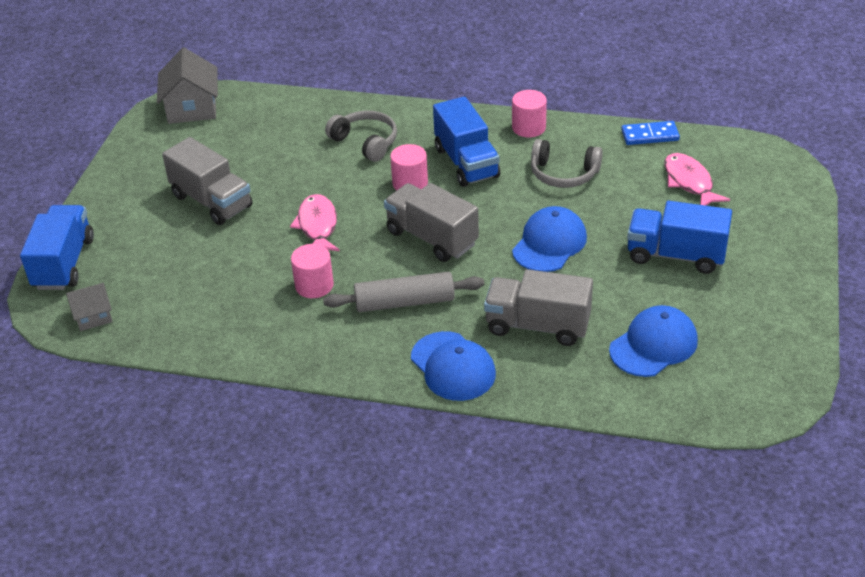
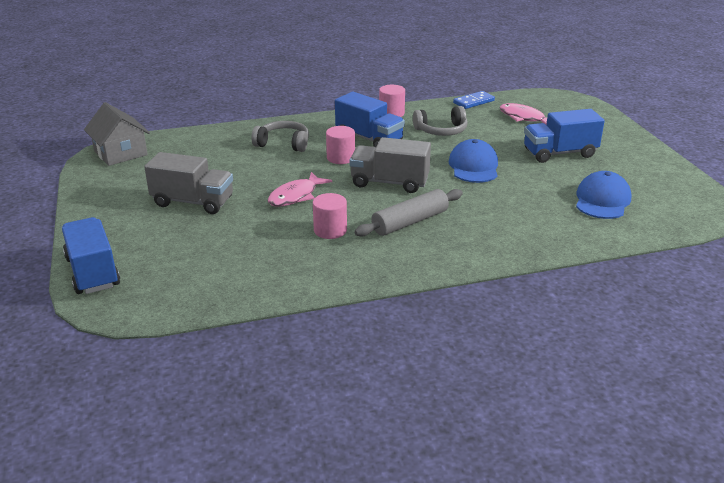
camera: 30 degrees left, 10 degrees down
(93, 316) = (155, 299): grey house -> none
(317, 226) = (295, 196): pink fish -> pink fish turned 105 degrees counterclockwise
(453, 366) = (486, 248): blue cap -> none
(537, 325) = (517, 210): grey truck -> none

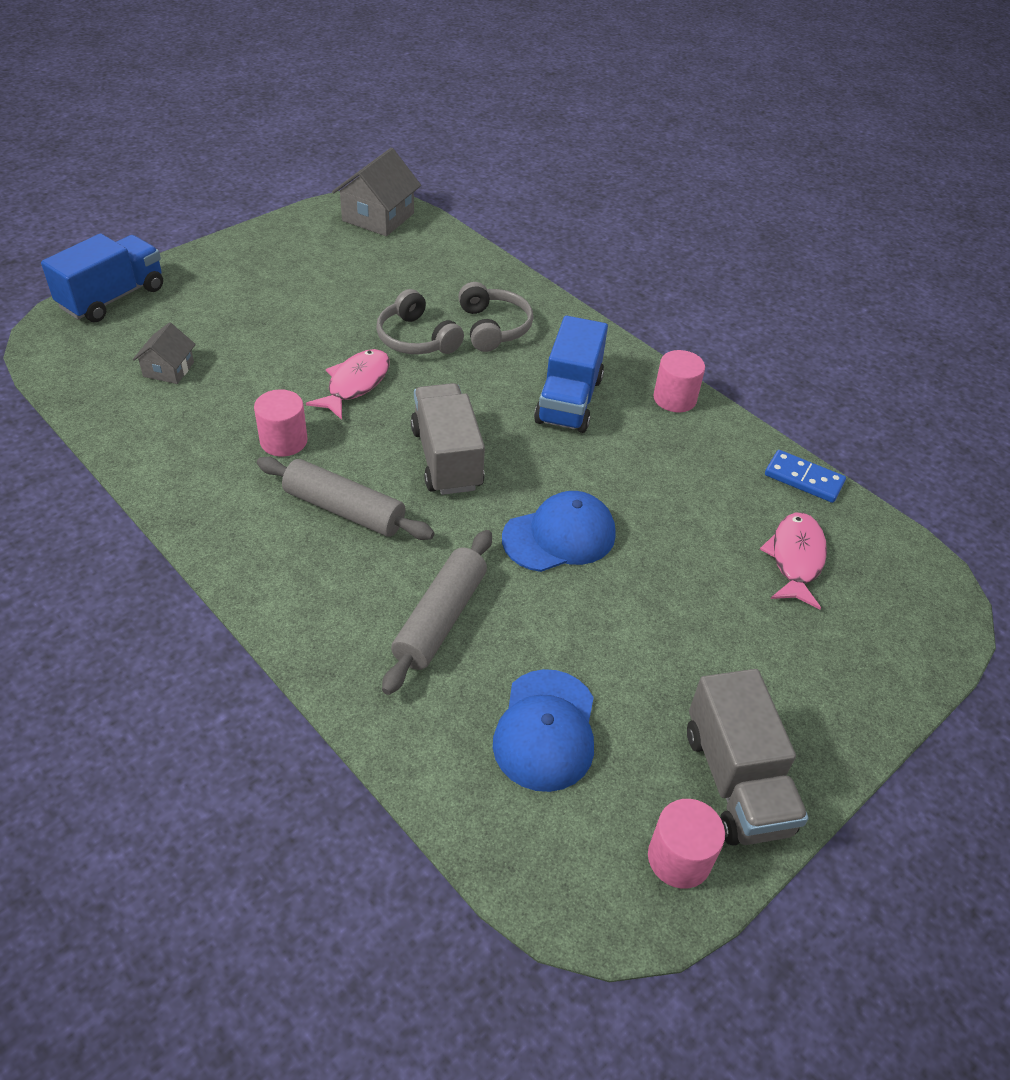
camera: 60 degrees right, 15 degrees up
(193, 202) = (293, 309): grey truck -> grey truck (736, 781)
(212, 261) = (168, 369): none -> grey house
(295, 196) = (355, 384): pink fish -> pink fish turned 105 degrees clockwise
(341, 158) = (489, 391): pink cylinder -> pink cylinder (679, 858)
(441, 130) = (658, 468): grey headphones -> grey headphones (416, 339)
(515, 211) = (440, 619): none -> grey rolling pin
(559, 153) = (688, 636): blue truck -> none
(602, 200) = (545, 730): blue cap -> blue cap turned 105 degrees clockwise

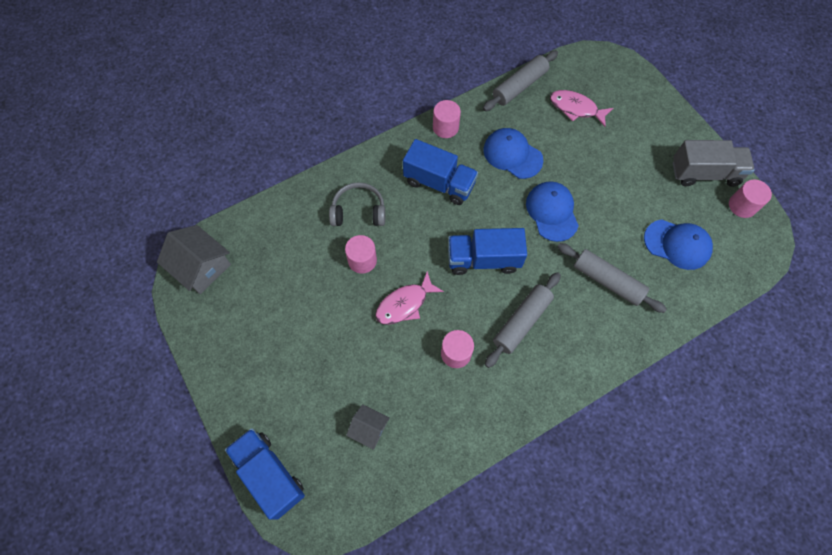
camera: 75 degrees left, 20 degrees up
(355, 384) = (405, 304): pink fish -> pink fish turned 75 degrees counterclockwise
(416, 339) = (362, 260): grey headphones -> pink cylinder
(447, 458) = (483, 259): grey truck -> blue truck
(656, 479) = (512, 155): none -> blue cap
(803, 479) = (519, 86): blue domino -> grey rolling pin

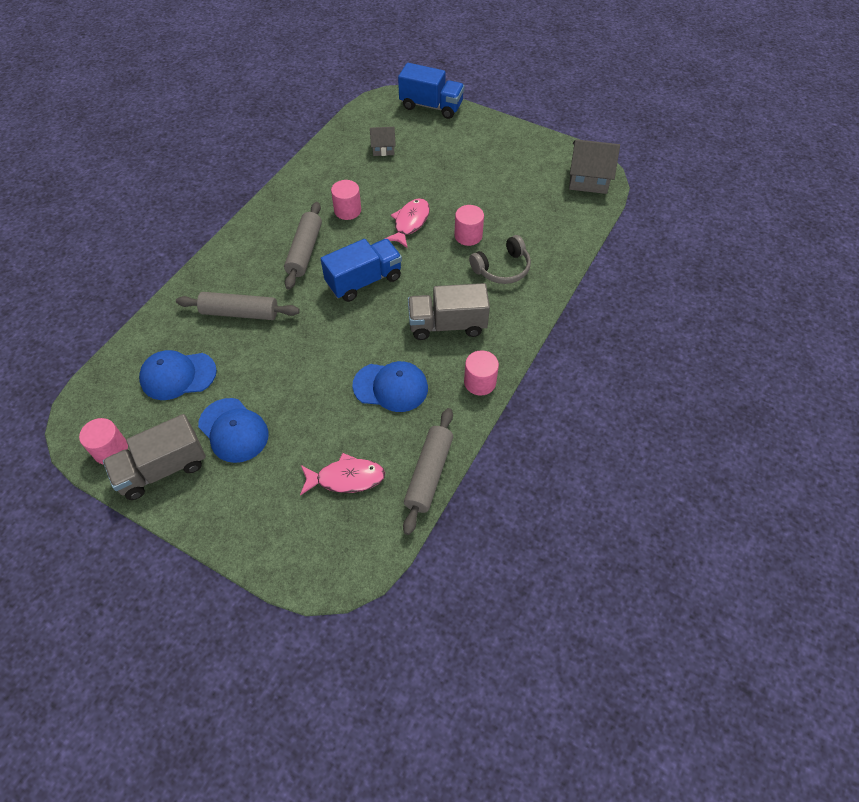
camera: 150 degrees right, 10 degrees down
(439, 183) = (447, 325): blue truck -> grey truck
(552, 212) = (320, 349): blue cap -> blue cap (233, 430)

